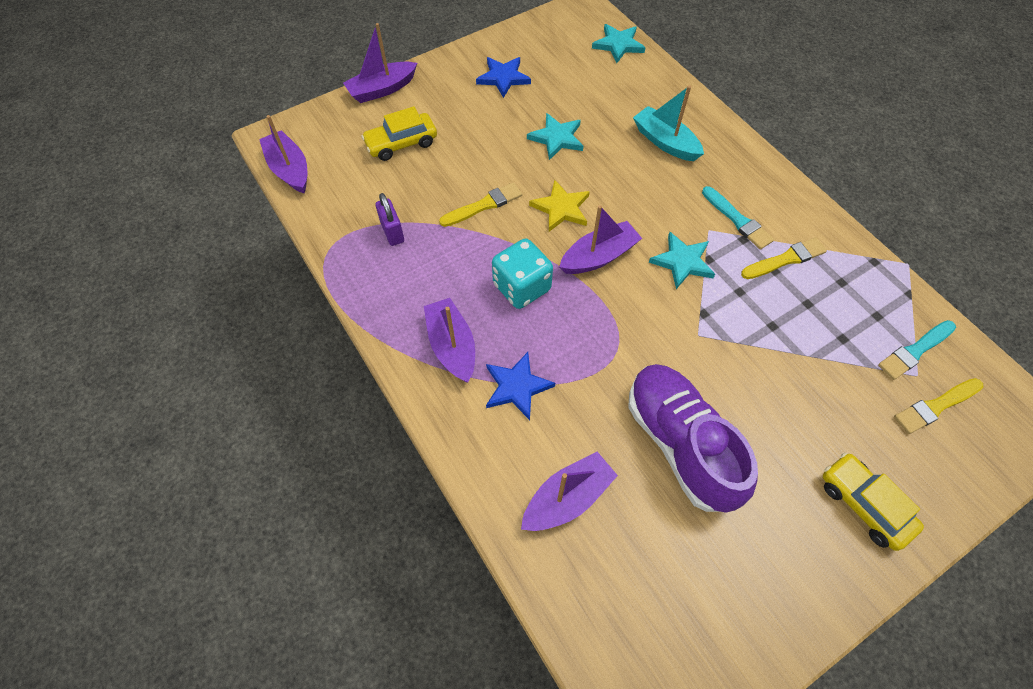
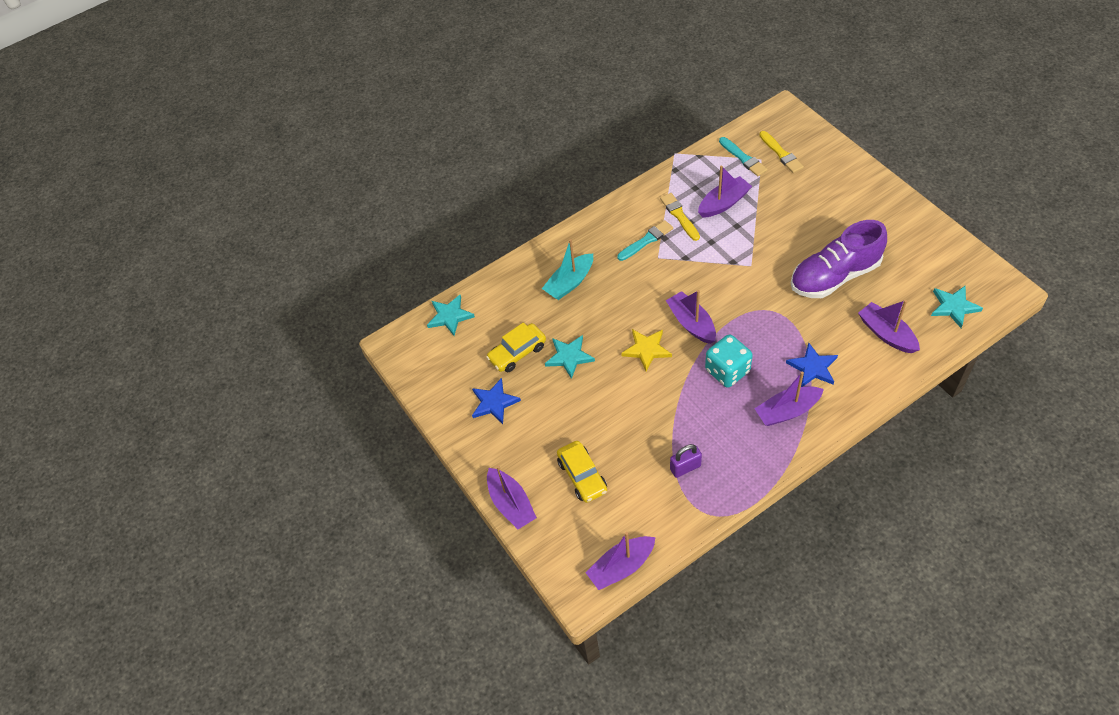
camera: 85 degrees left, 5 degrees down
(483, 205) = (649, 404): yellow brush -> none
(682, 262) = (689, 273): turquoise star -> turquoise star (954, 307)
(815, 314) = (723, 203): none -> purple boat
(863, 504) = (853, 192): yellow car -> yellow car (517, 353)

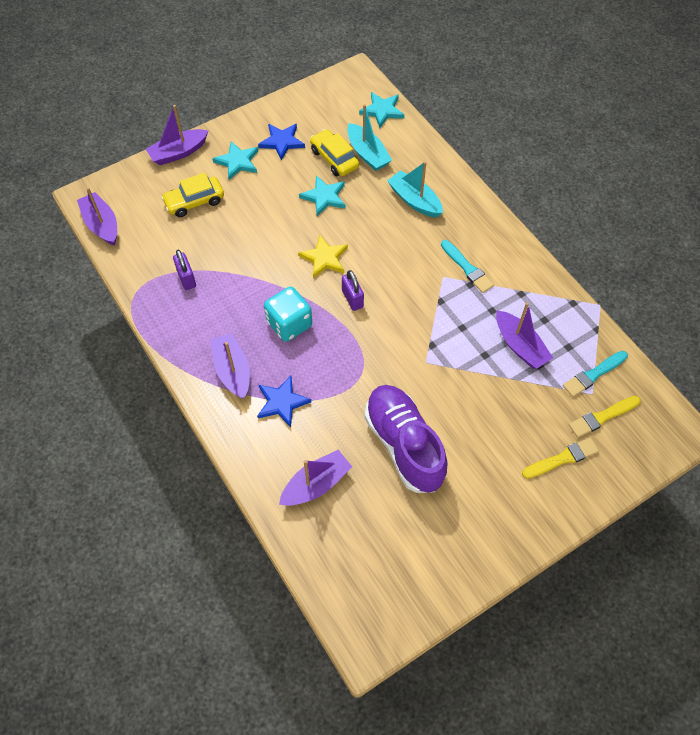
camera: 85 degrees right, 5 degrees up
(510, 325) = (367, 154): none -> turquoise boat
(679, 216) = (502, 301): yellow brush -> yellow brush (562, 458)
(691, 323) = (352, 299): purple boat -> purple padlock
(954, 307) = (346, 568): turquoise star -> turquoise star (237, 162)

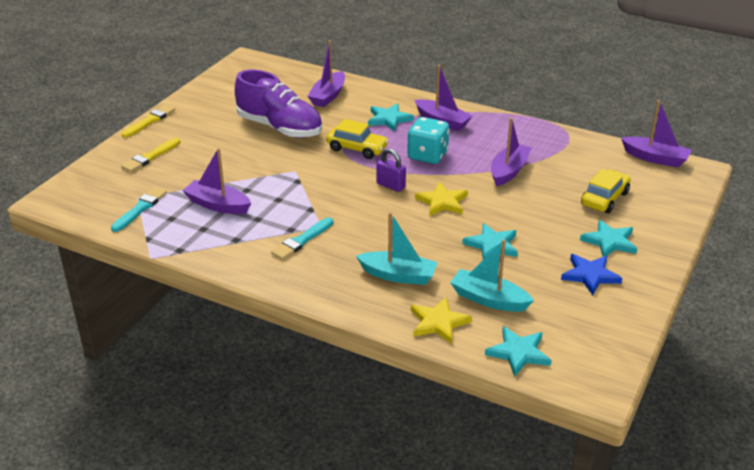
camera: 150 degrees right, 25 degrees down
(178, 153) = (674, 228): purple boat -> purple boat (509, 171)
(186, 278) = (541, 152): purple padlock -> none
(282, 402) = (389, 119): blue star -> turquoise star
(334, 159) = (518, 281): yellow car -> yellow car (357, 149)
(415, 151) = (438, 322): none -> yellow star
(467, 268) = (302, 240): turquoise brush -> turquoise brush turned 75 degrees counterclockwise
(602, 417) = (123, 187): yellow brush -> yellow brush (149, 121)

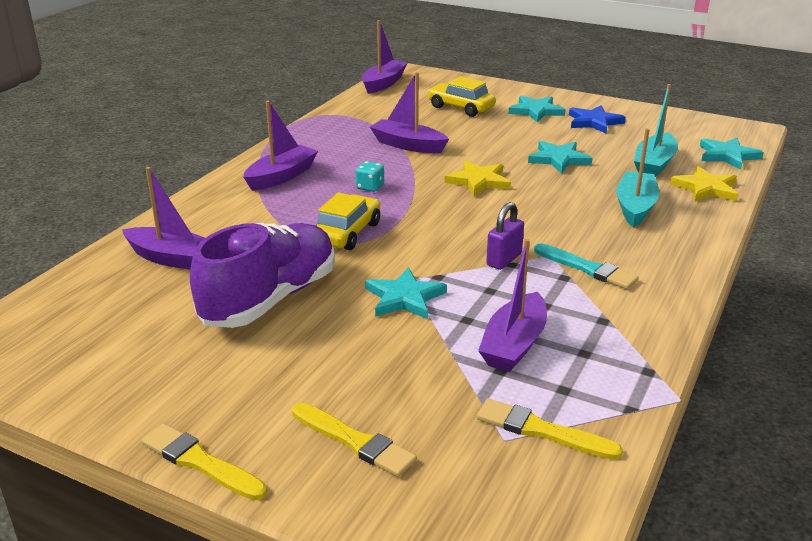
camera: 90 degrees left, 5 degrees down
(140, 209) = (542, 431): turquoise brush -> yellow brush
(389, 119) = (265, 210): turquoise star -> turquoise star (404, 298)
(390, 185) = (444, 210): purple padlock -> purple padlock (504, 260)
(427, 155) = (370, 187): turquoise dice -> turquoise dice, size x0.50

